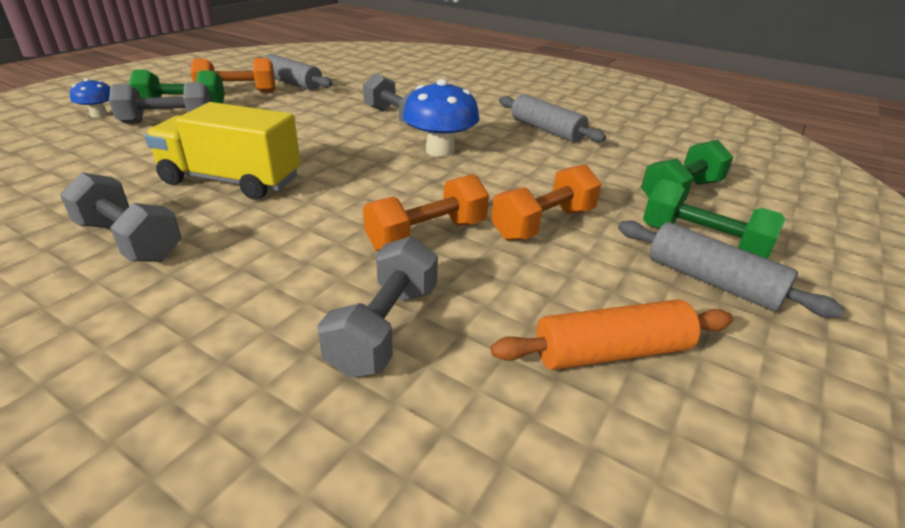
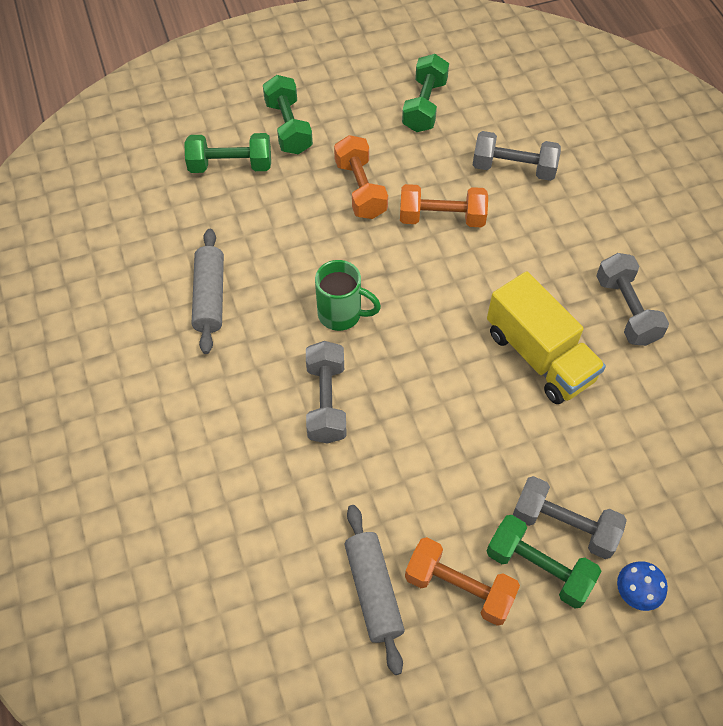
camera: 140 degrees left, 25 degrees up
(385, 328) = (513, 168): grey dumbbell -> grey dumbbell turned 45 degrees clockwise
(440, 150) = (342, 314): blue mushroom -> green mug
(543, 224) = (360, 189): orange dumbbell -> orange dumbbell turned 75 degrees clockwise
(611, 352) = (424, 106): orange rolling pin -> green dumbbell
(712, 281) = (325, 107): grey rolling pin -> none

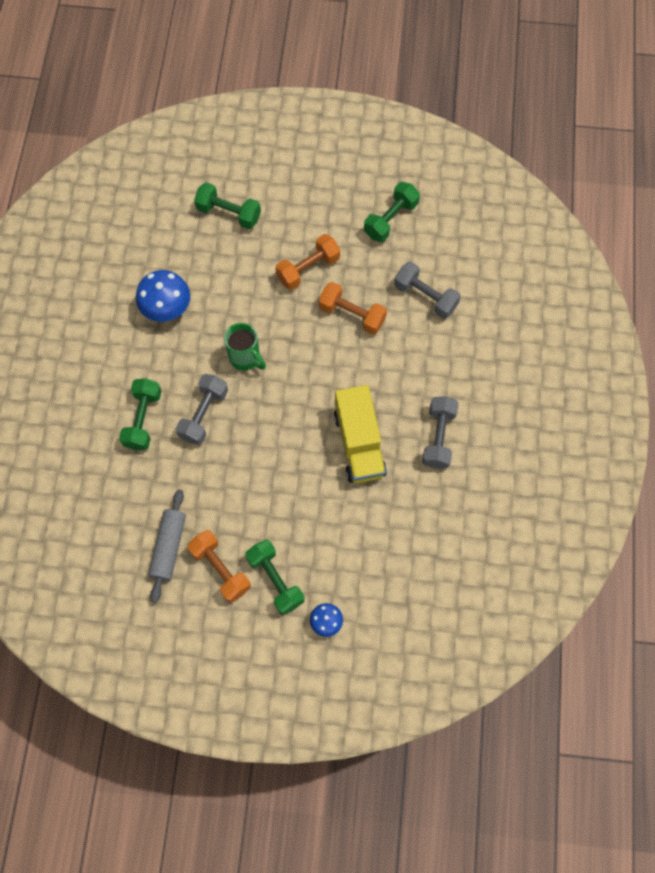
camera: 25 degrees right, 10 degrees up
(210, 297) = (167, 308): grey rolling pin -> blue mushroom
(288, 127) = (284, 198): green dumbbell -> green dumbbell (143, 419)
(360, 189) = (308, 269): orange dumbbell -> orange dumbbell turned 45 degrees clockwise
(564, 525) = (307, 561): grey dumbbell -> none

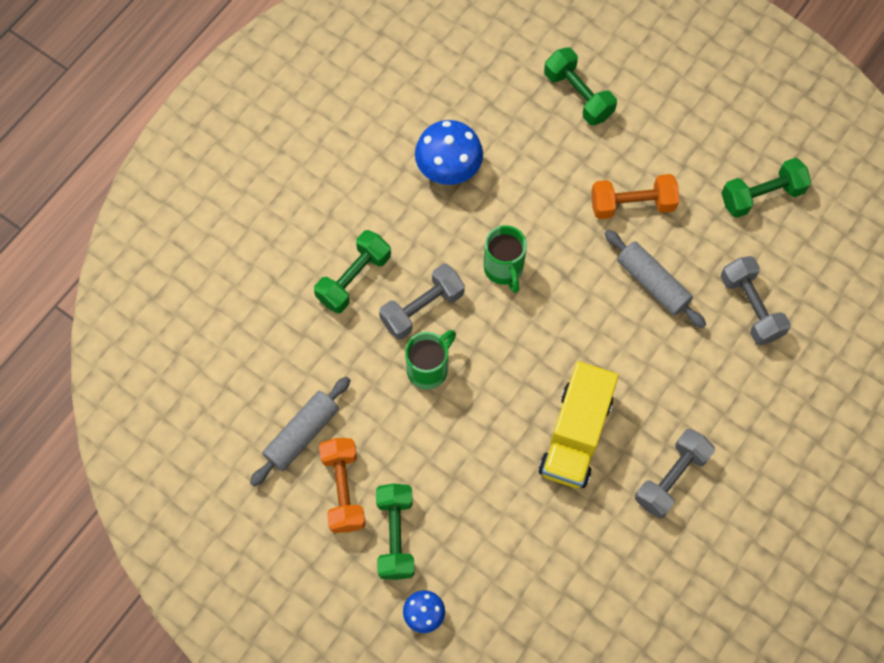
camera: 30 degrees right, 0 degrees up
(232, 453) = (429, 368): none -> green mug
(352, 315) = (652, 283): orange dumbbell -> grey rolling pin

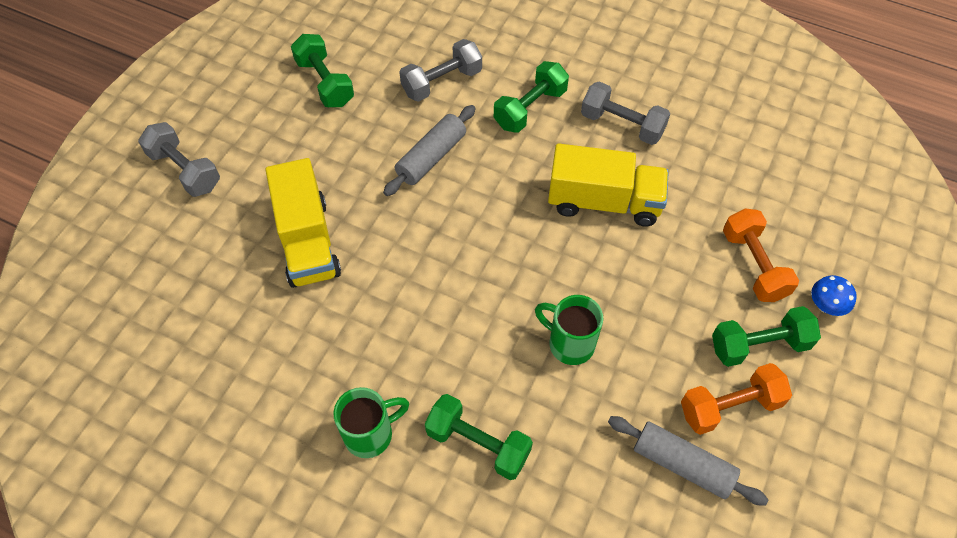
camera: 100 degrees left, 10 degrees down
(422, 308) = (500, 362): grey dumbbell -> grey dumbbell (185, 170)
(448, 168) = (320, 363): blue mushroom -> none
(504, 269) = (438, 288): green mug -> green mug (371, 434)
(570, 167) = (308, 241): none -> yellow truck
(578, 95) = (217, 245): green dumbbell -> green dumbbell (530, 108)
(632, 204) = (346, 182): orange dumbbell -> orange dumbbell (753, 265)

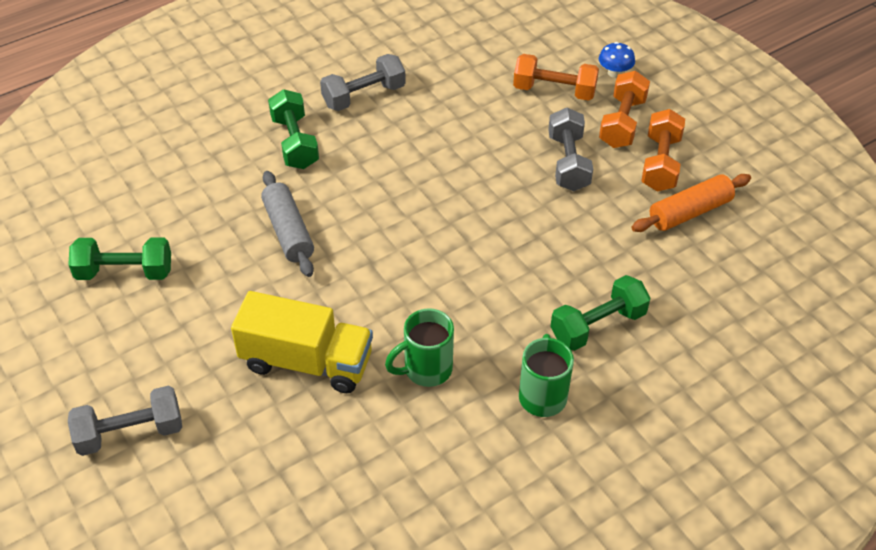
camera: 60 degrees left, 10 degrees down
(442, 82) = (209, 187): grey dumbbell -> grey dumbbell (568, 163)
(569, 343) = (546, 227): green mug -> green mug (426, 369)
(604, 202) = (430, 143): yellow truck -> none
(682, 464) = (689, 212): grey rolling pin -> orange rolling pin
(759, 345) = (622, 123): green dumbbell -> orange dumbbell

